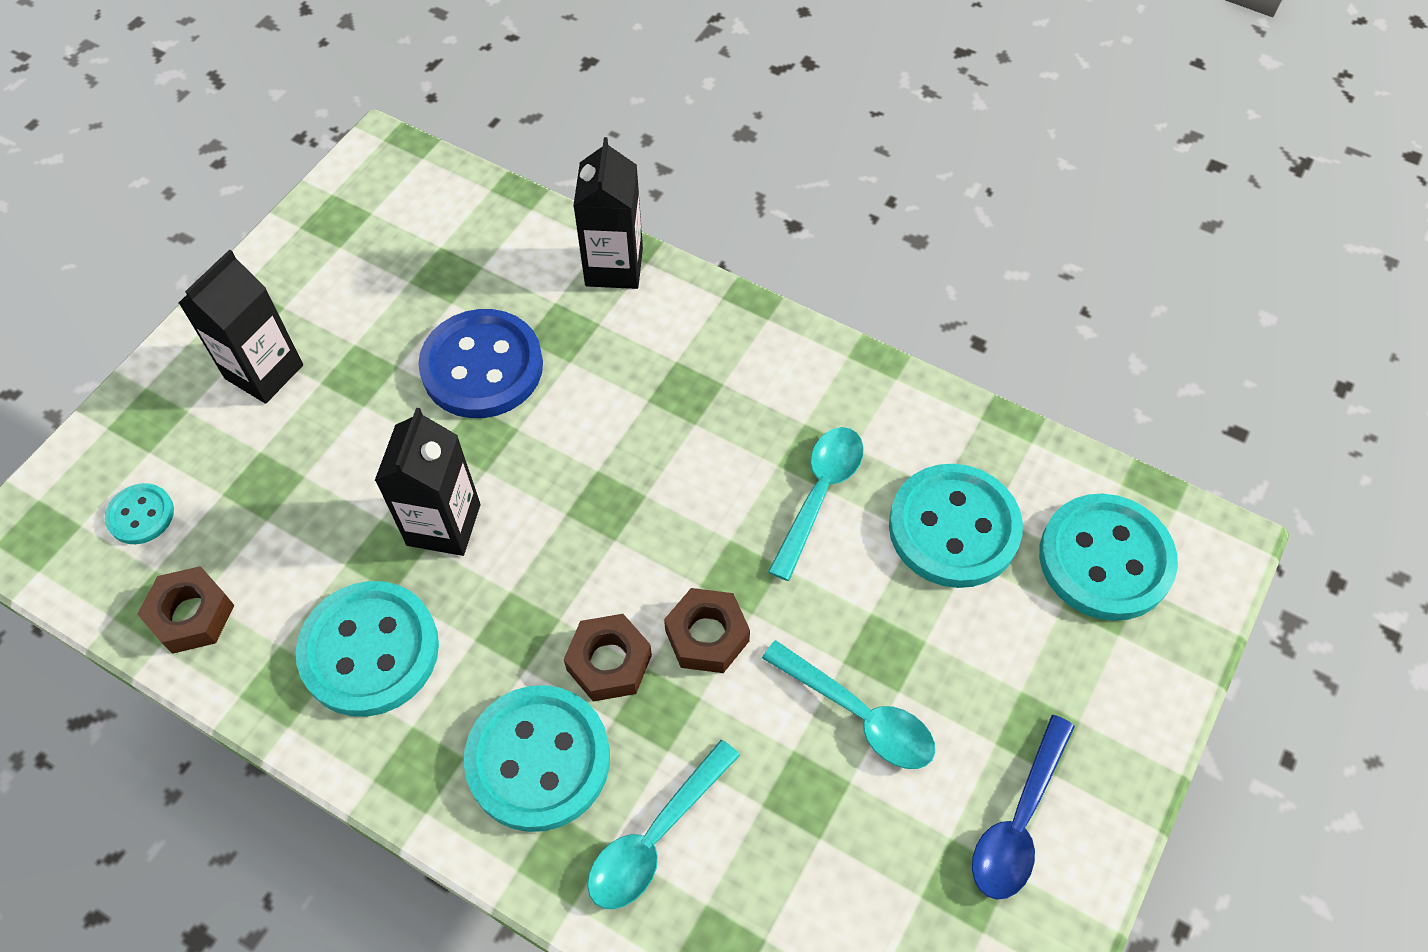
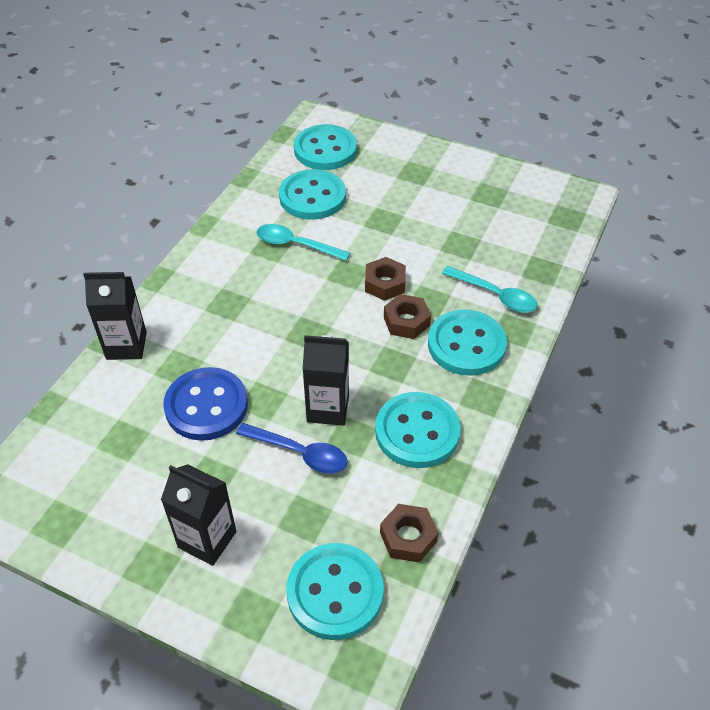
camera: 95 degrees left, 10 degrees down
(141, 515) = (335, 592): turquoise button -> turquoise button, size x2.01
(858, 715) = (418, 228): turquoise spoon -> none
(1018, 820) = (457, 179): blue spoon -> blue spoon (299, 453)

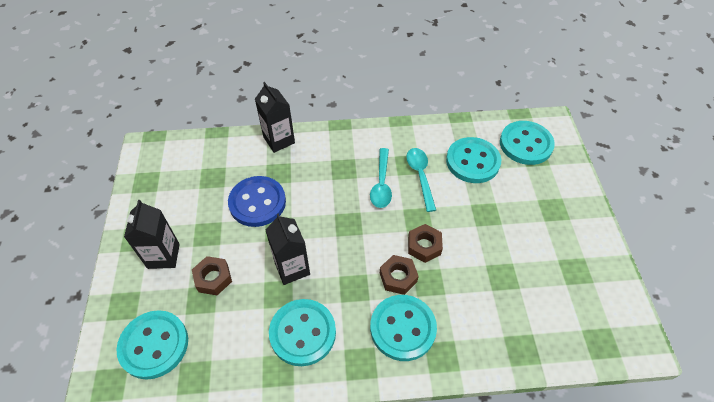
camera: 60 degrees right, 5 degrees up
(299, 453) = (248, 271): blue spoon -> none
(408, 537) = (213, 369): brown nut -> brown nut (213, 278)
(495, 295) = (467, 326): turquoise spoon -> turquoise spoon (381, 184)

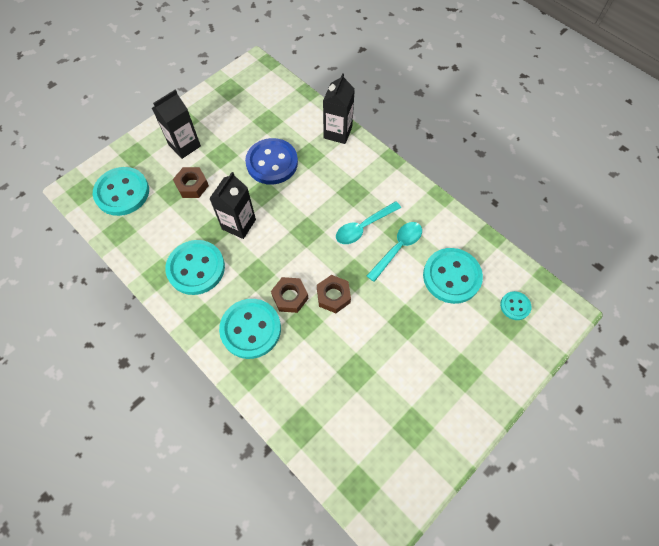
camera: 50 degrees right, 10 degrees up
(525, 144) = (515, 306): turquoise button -> turquoise button, size x0.50

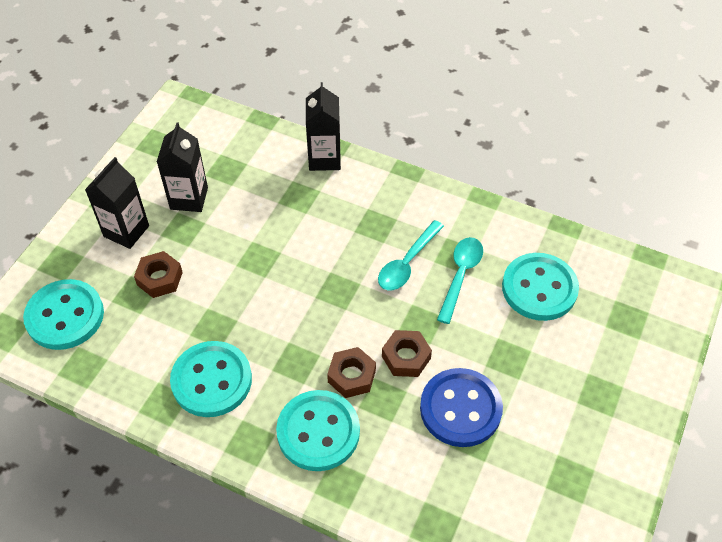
camera: 20 degrees left, 10 degrees down
(239, 224) = (245, 308): black carton -> black carton (189, 198)
(272, 163) = (255, 219): blue button -> blue button (460, 409)
(515, 306) = (627, 299): turquoise button -> none

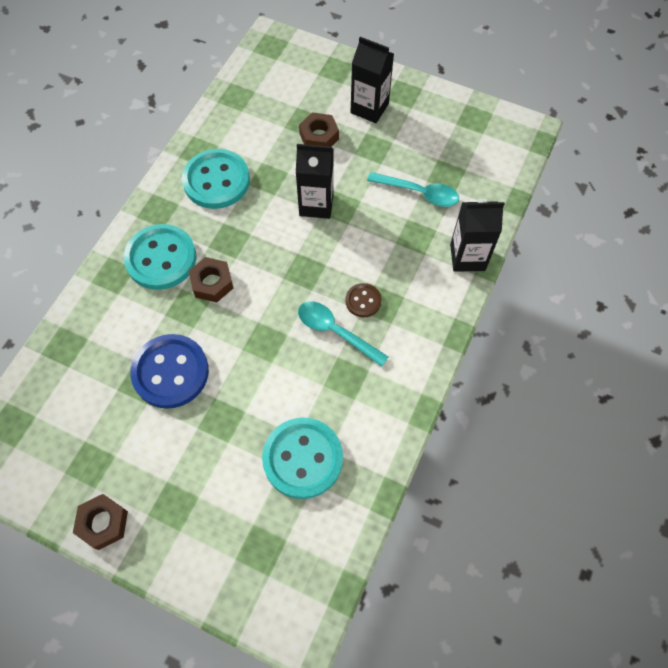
camera: 90 degrees right, 10 degrees up
(65, 316) = (283, 79): turquoise button -> none
(189, 198) = (408, 149): black carton -> black carton (316, 204)
(373, 240) = (363, 301): none -> brown button
(406, 357) = (228, 328): brown nut -> brown nut (103, 523)
(460, 276) = (319, 381): turquoise spoon -> turquoise spoon (419, 193)

